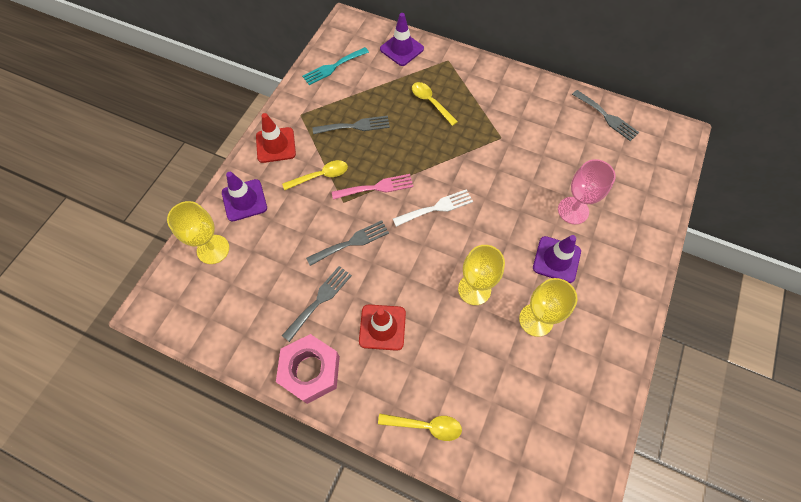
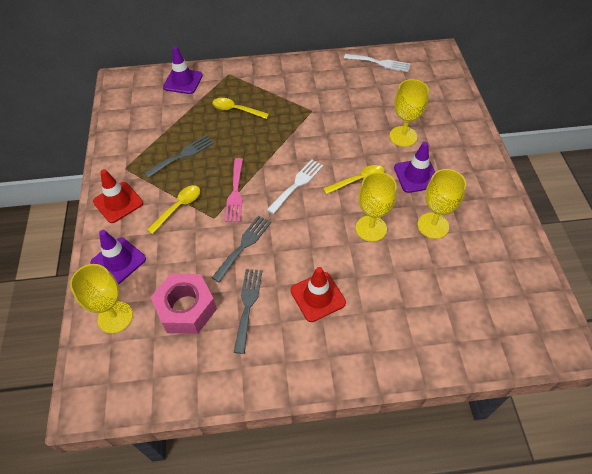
camera: 30 degrees left, 10 degrees down
(311, 371) = (280, 366): pink nut -> pink nut (186, 308)
(333, 67) = (130, 119): turquoise fork -> none
(376, 187) = (235, 193): pink fork -> pink fork turned 135 degrees clockwise
(425, 425) = (407, 351): yellow spoon -> yellow spoon (358, 180)
(573, 210) = (403, 136): pink goblet -> yellow goblet
(607, 117) = (380, 63): grey fork -> white fork

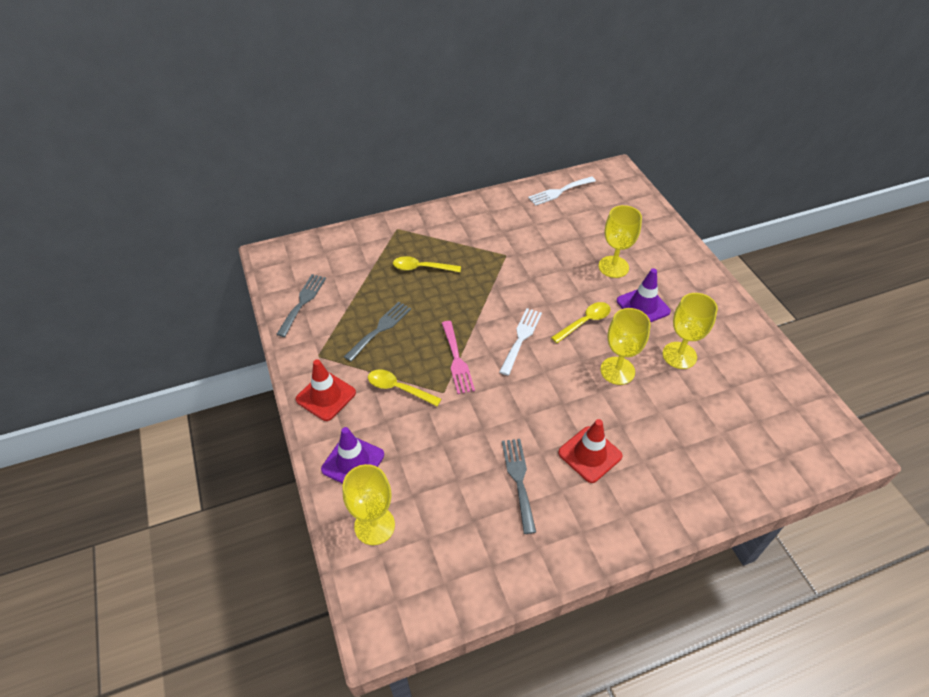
camera: 15 degrees left, 5 degrees down
(178, 207) = (399, 388): yellow spoon -> yellow spoon turned 90 degrees counterclockwise
(183, 81) = (347, 245): purple traffic cone -> none
(186, 308) = (452, 498): pink nut -> none
(243, 245) = (489, 416): grey fork -> grey fork (302, 302)
(380, 63) = (559, 192): white fork -> white fork turned 150 degrees clockwise

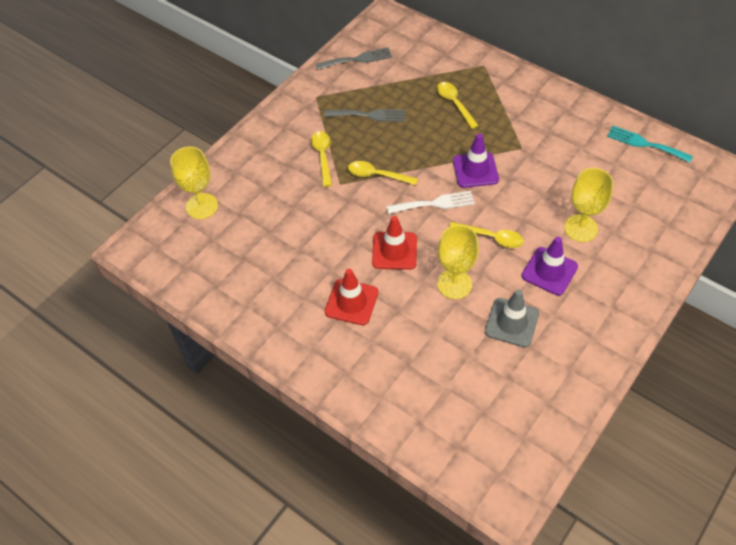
camera: 60 degrees right, 5 degrees up
(326, 396) = (284, 122): red traffic cone -> red traffic cone (394, 251)
(353, 462) = (242, 167): purple traffic cone -> purple traffic cone (475, 170)
(457, 360) = (377, 175): pink fork -> yellow spoon
(518, 480) = (295, 268): grey fork -> none
(559, 192) = (645, 144): white fork -> turquoise fork
(679, 355) = (511, 322): yellow goblet -> grey traffic cone

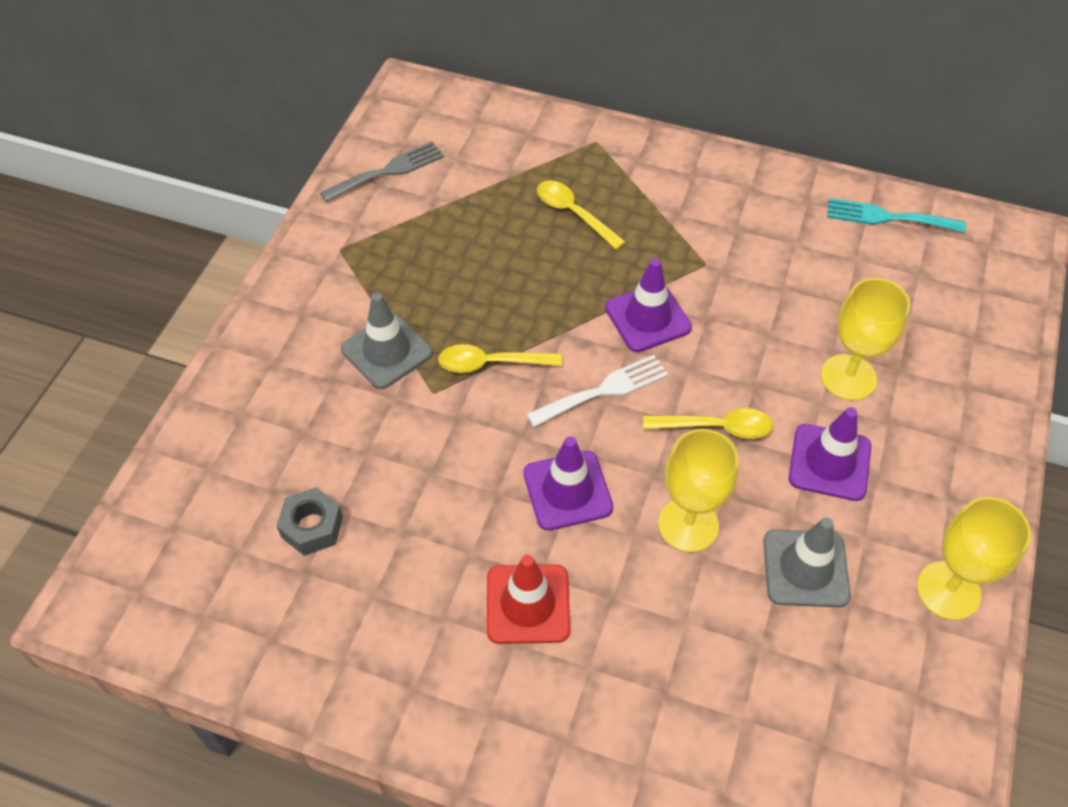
camera: 20 degrees left, 0 degrees up
(202, 206) = (199, 492): yellow goblet -> yellow goblet (948, 590)
(253, 237) = (312, 527): none -> grey nut
(323, 156) = (387, 351): yellow spoon -> grey traffic cone
(369, 115) = (441, 262): grey fork -> none
(394, 251) = (567, 490): red traffic cone -> purple traffic cone

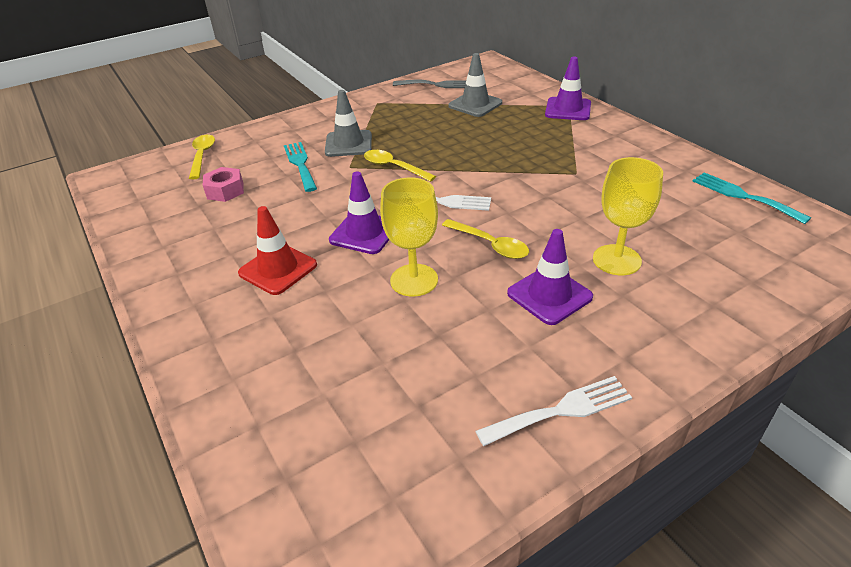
camera: 40 degrees right, 15 degrees down
(312, 527) = (225, 191): grey nut -> pink nut
(361, 423) = (300, 164): none -> turquoise fork
(574, 214) = (518, 128): yellow spoon -> yellow spoon (202, 156)
(647, 318) = (508, 182): purple traffic cone -> purple traffic cone (568, 109)
(805, 568) = (464, 340): grey traffic cone -> grey traffic cone (475, 104)
(948, 590) = (561, 410): yellow goblet -> white fork

